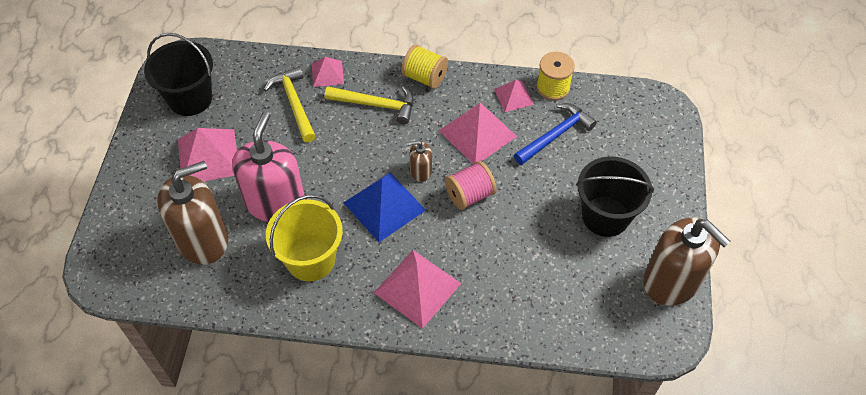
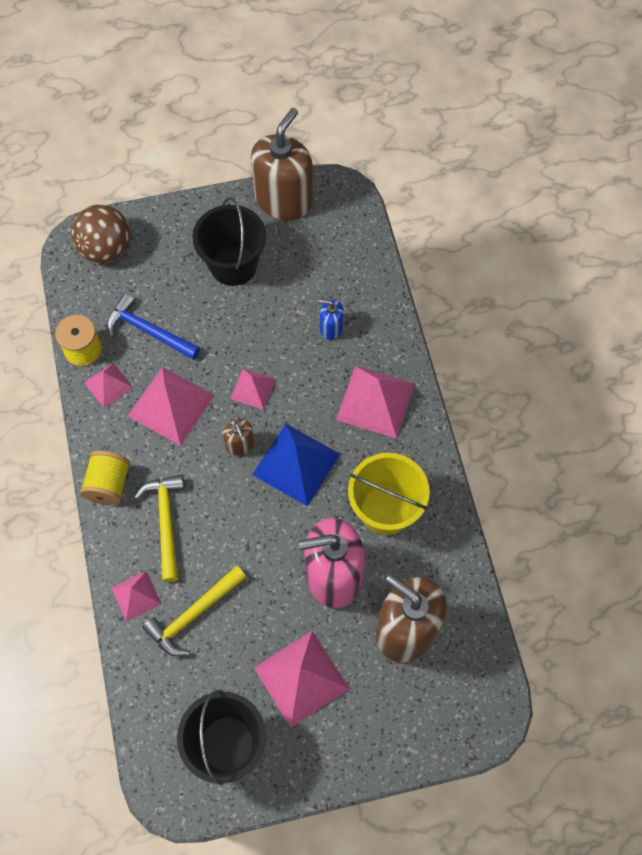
camera: 110 degrees left, 10 degrees up
(469, 195) = (253, 388): pink spool -> pink pyramid
(509, 276) = (331, 328): none -> blue soap dispenser
(651, 125) = (106, 249): none -> brown ball

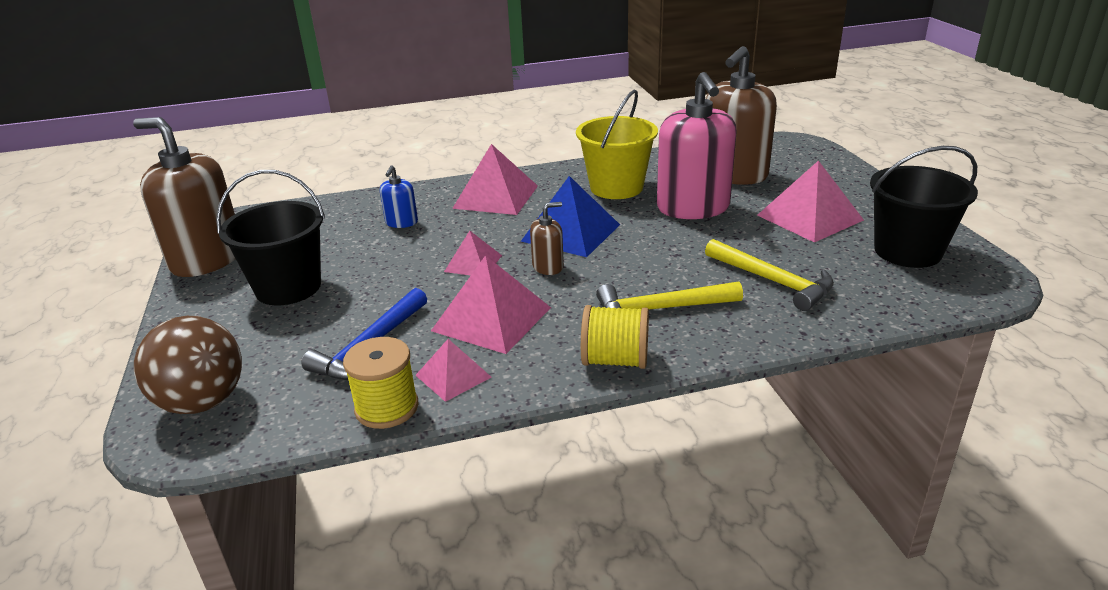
camera: 90 degrees left, 35 degrees down
(136, 595) = (767, 323): pink pyramid -> none

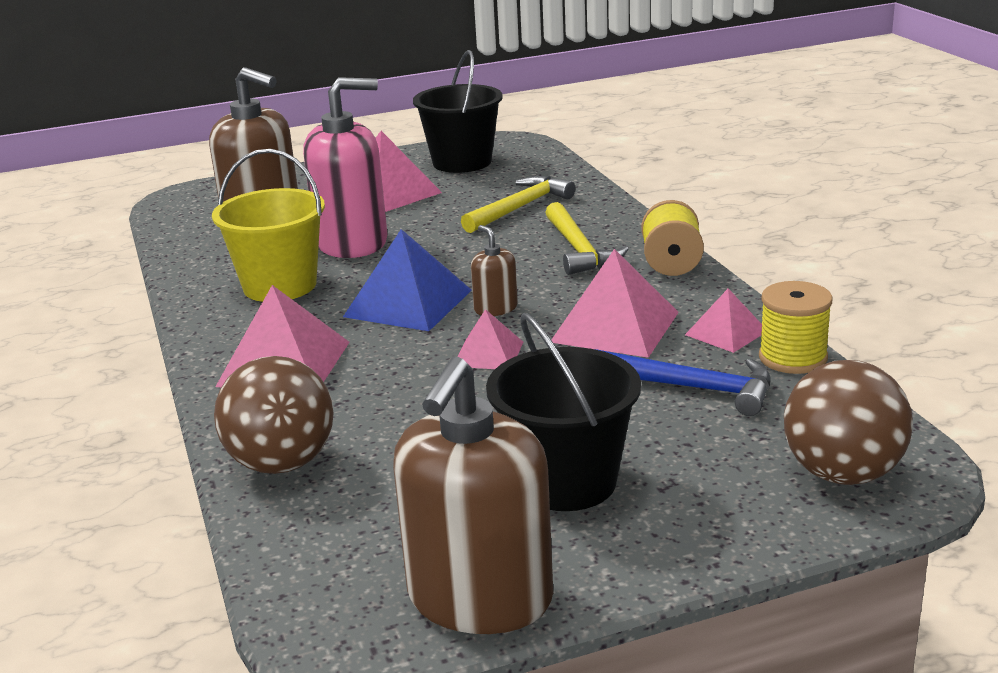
camera: 95 degrees left, 5 degrees down
(377, 204) = (282, 463): none -> brown ball
(401, 222) = (359, 427): blue soap dispenser -> none

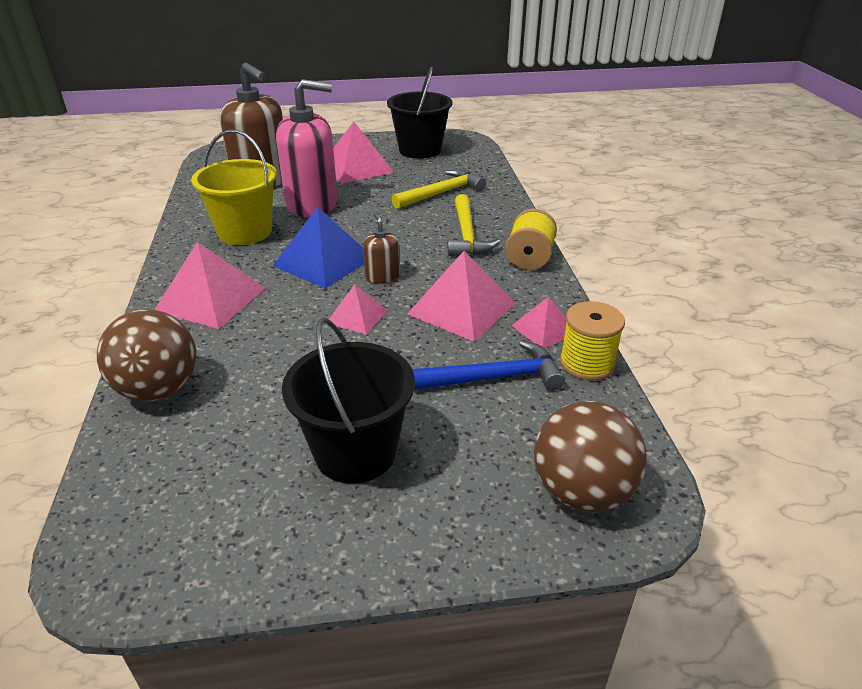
camera: 10 degrees right, 10 degrees up
(480, 598) = (230, 560): brown soap dispenser -> none
(692, 388) = (495, 378): blue hammer -> blue hammer turned 45 degrees counterclockwise

